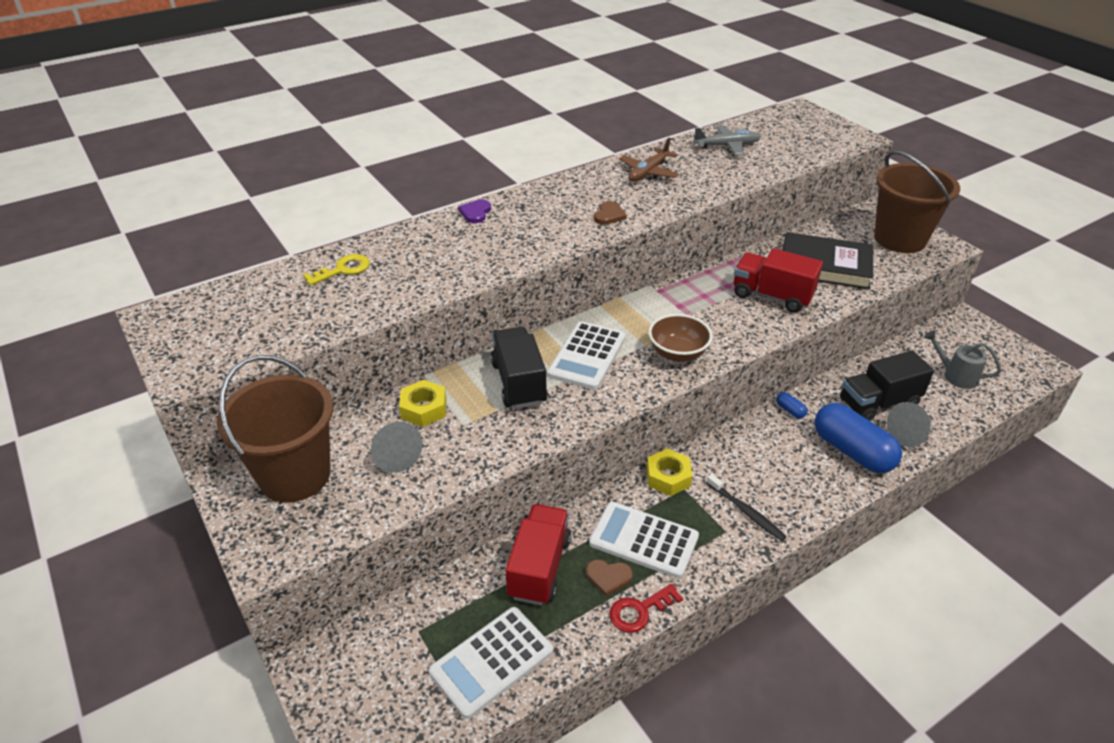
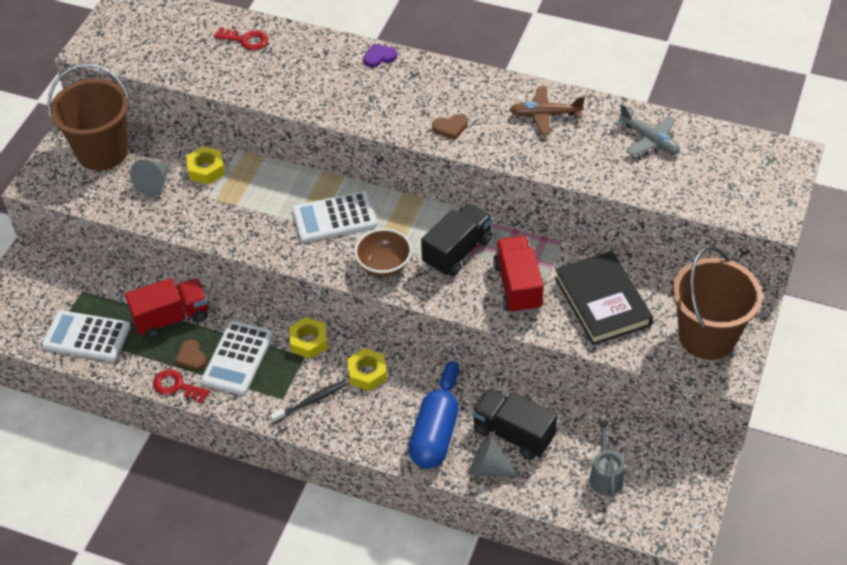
camera: 55 degrees right, 10 degrees up
(343, 270) = (246, 40): yellow key -> red key
(518, 383) = (272, 199): black truck -> black truck (457, 252)
(643, 540) = (237, 358): white calculator -> white calculator turned 150 degrees counterclockwise
(741, 456) = (367, 373): none -> yellow nut
(746, 512) = (311, 401): black toothbrush -> black toothbrush turned 135 degrees counterclockwise

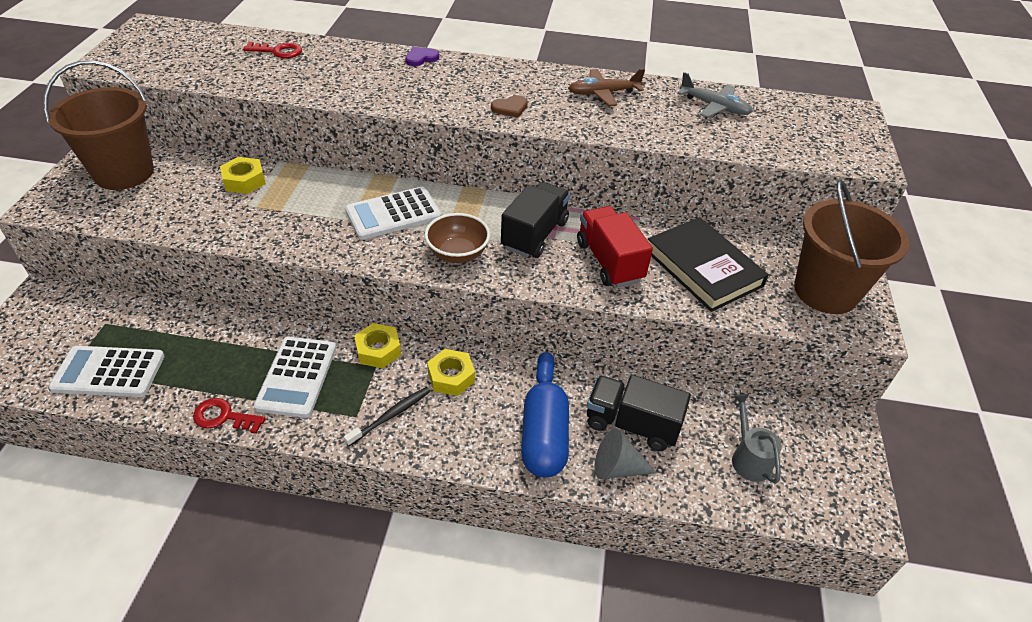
camera: 15 degrees left, 5 degrees down
(154, 183) = (185, 197): grey cone -> none
(171, 318) = (214, 341): red truck -> none
(191, 356) = (240, 381): brown heart -> none

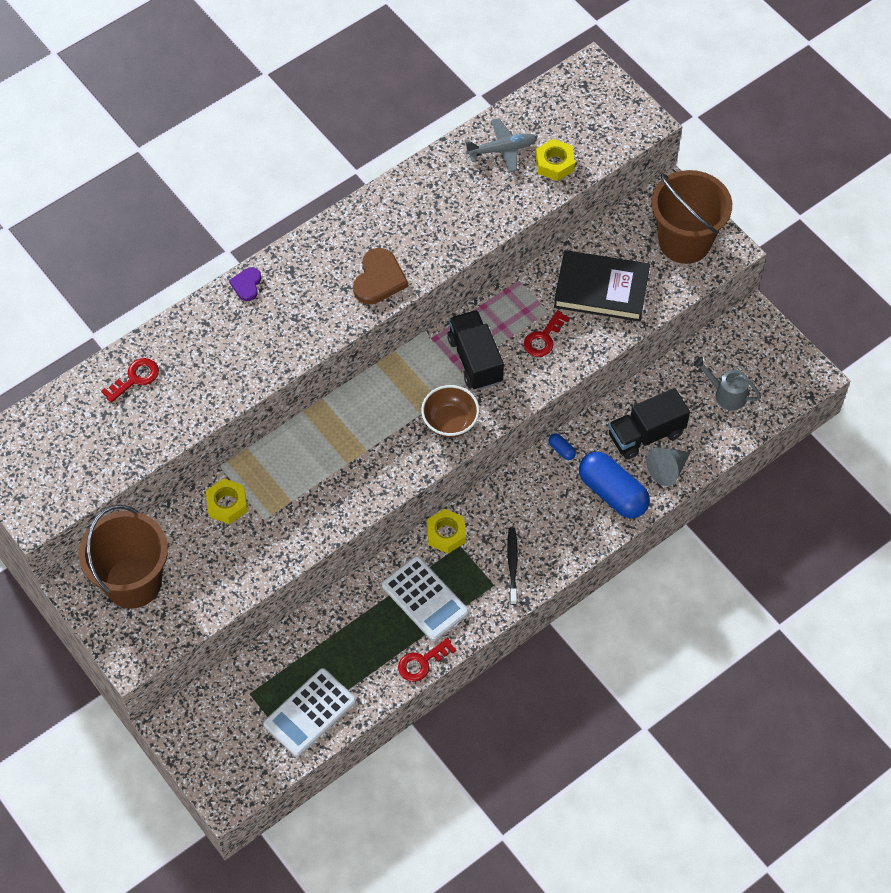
camera: 45 degrees left, 15 degrees up
(393, 214) = (367, 431): white calculator -> none
(451, 377) = (512, 507): yellow nut -> yellow nut (554, 164)
(510, 108) = (379, 279): brown heart -> brown heart, size x1.70
(603, 93) = (418, 203): brown plane -> none
(609, 261) = (543, 338): red truck -> red key

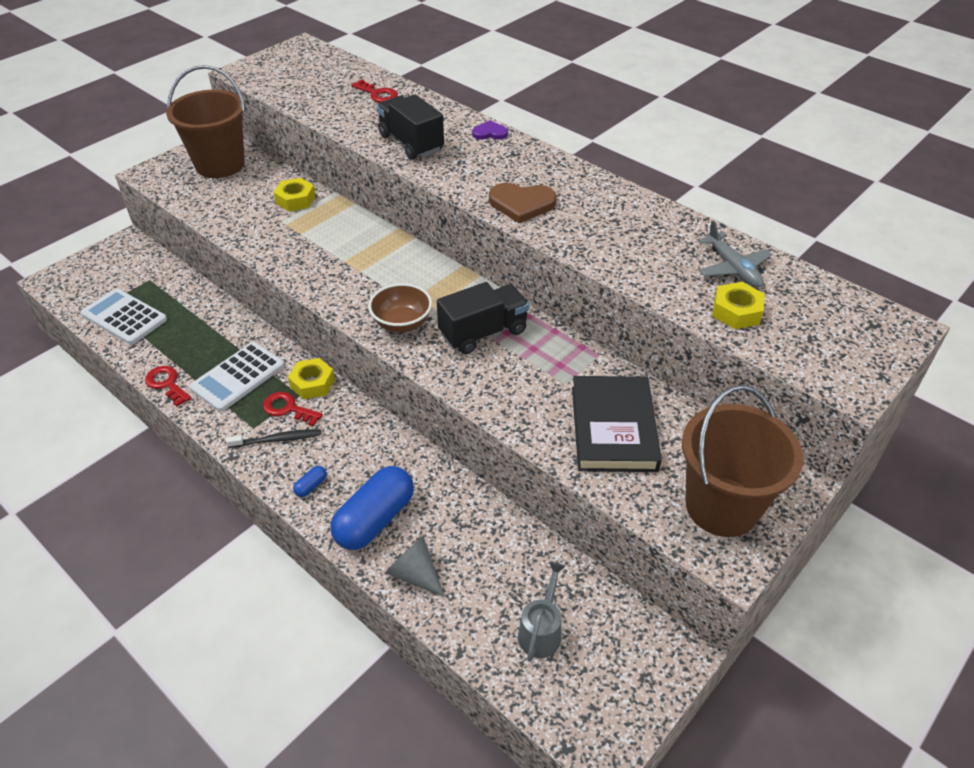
camera: 80 degrees right, 15 degrees down
(543, 338) = (527, 384): red key -> red key (288, 409)
(561, 450) = (426, 465): blue capsule -> blue capsule (311, 486)
(646, 435) = (461, 545): black truck -> black truck (411, 143)

